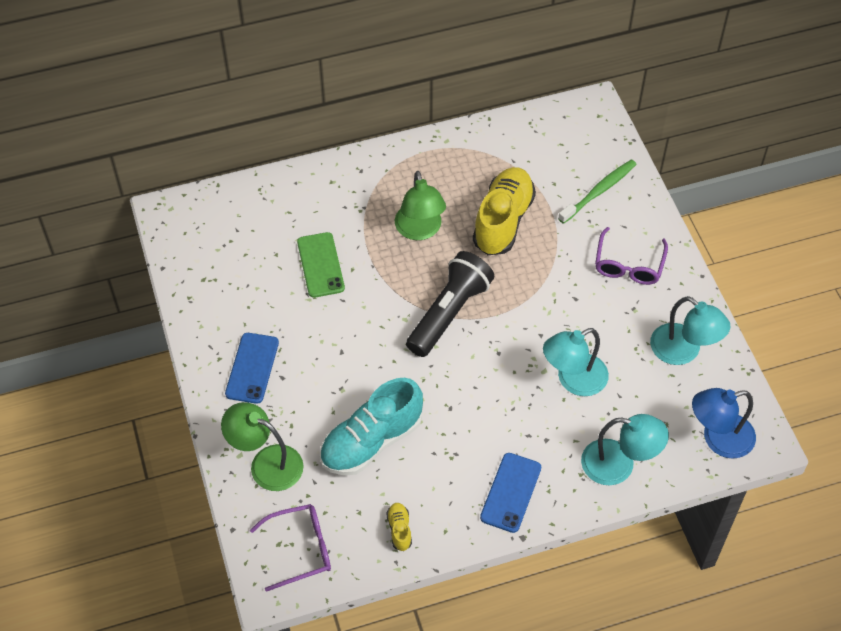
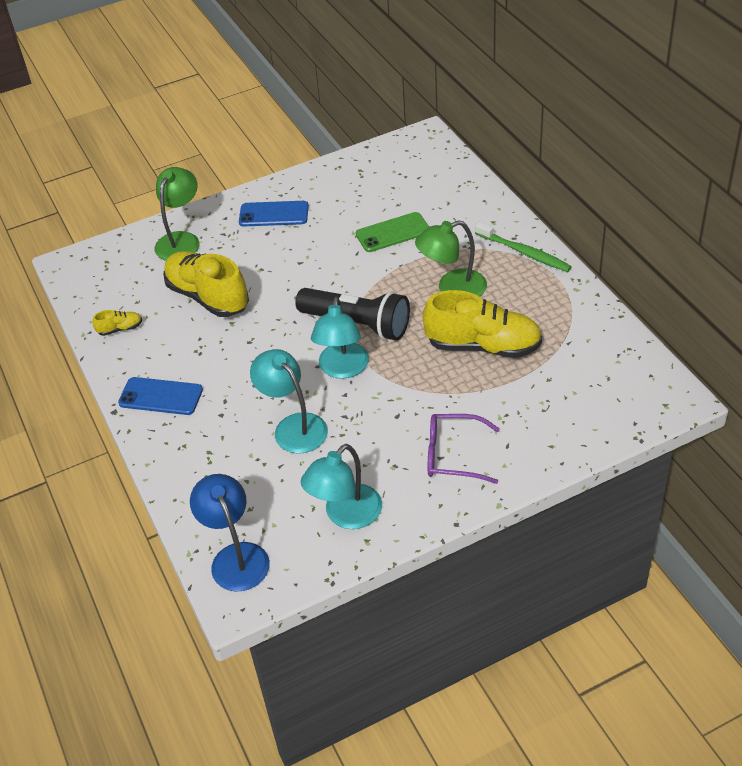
camera: 85 degrees right, 10 degrees down
(301, 549) = (101, 274): purple glasses -> none
(371, 441) = (208, 297): turquoise shoe -> yellow shoe
(599, 191) = (551, 418): green toothbrush -> green toothbrush (524, 253)
(619, 465) = (196, 474): turquoise lamp -> turquoise lamp (342, 369)

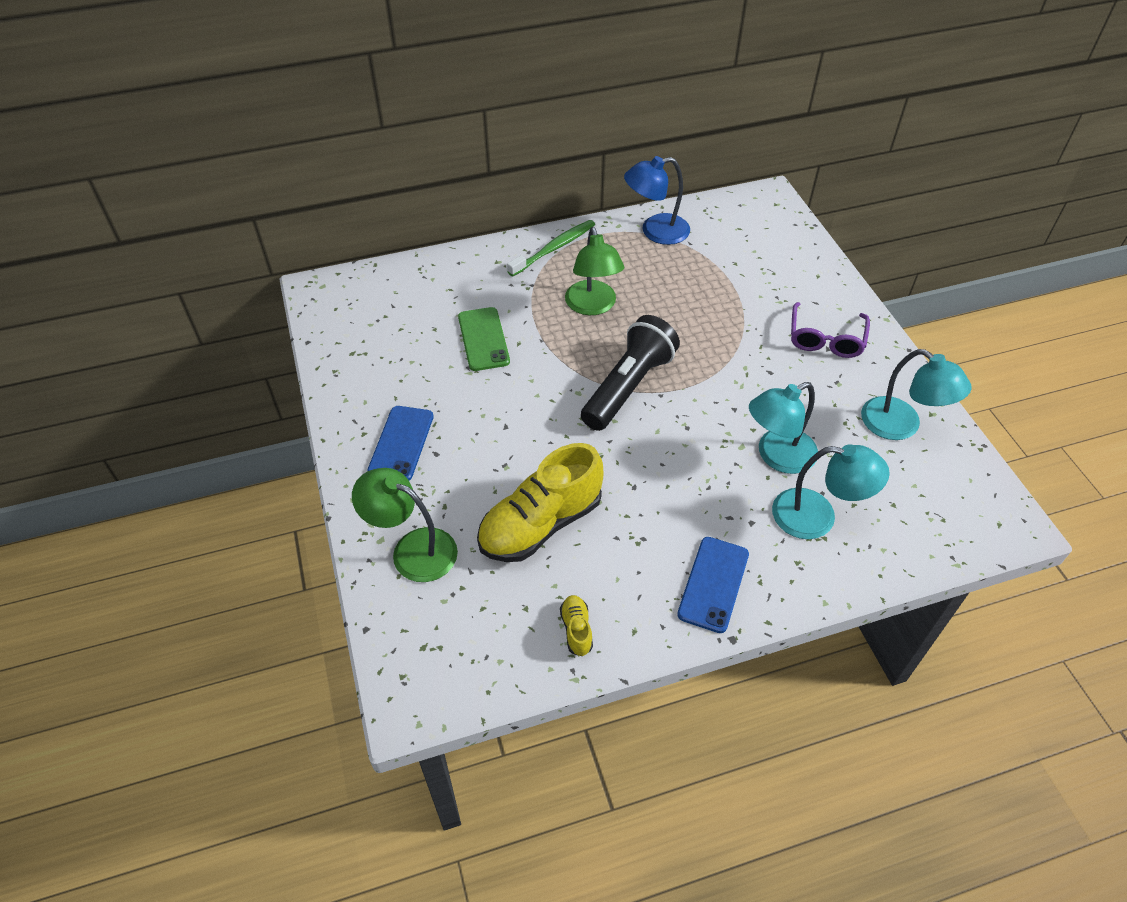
camera: 85 degrees left, 5 degrees up
(236, 557) = (959, 521): blue lamp -> blue lamp (655, 231)
(342, 369) = (696, 406): turquoise lamp -> turquoise lamp (817, 516)
(483, 346) = (683, 297): yellow shoe -> none

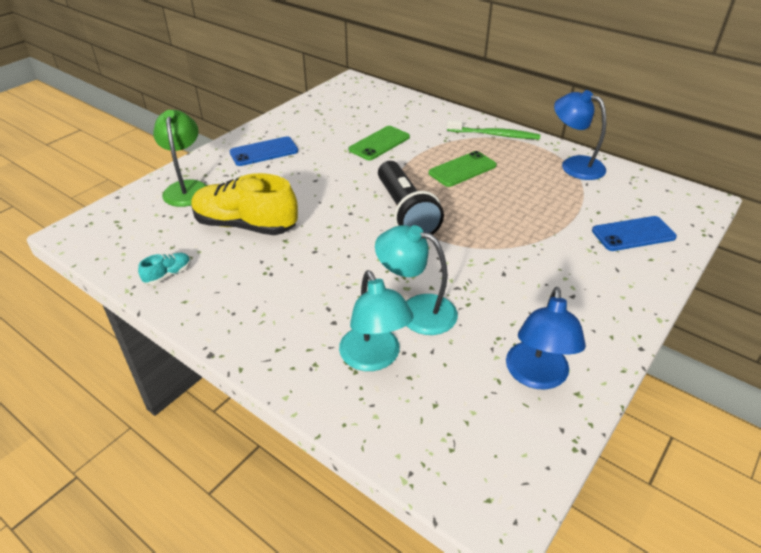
camera: 55 degrees right, 10 degrees down
(576, 629) = (168, 274): yellow shoe -> turquoise shoe
(593, 306) = (462, 169): green lamp -> green phone
(628, 386) = (405, 212): black flashlight -> black flashlight turned 75 degrees clockwise
(713, 584) = (255, 324): blue phone -> blue phone (633, 234)
(825, 339) = (581, 290): purple glasses -> none
(901, 426) = (536, 376): turquoise lamp -> blue lamp

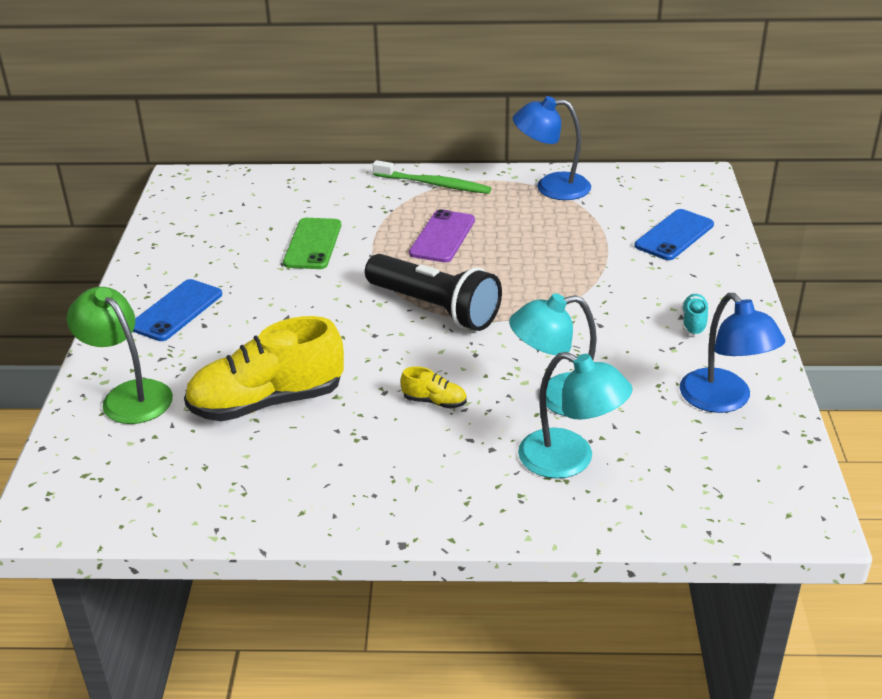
camera: 35 degrees left, 5 degrees down
(168, 274) = (243, 496): turquoise shoe -> turquoise shoe (694, 323)
(336, 272) = (434, 401): none -> yellow shoe
(462, 169) = (442, 237): green phone -> purple phone
(495, 135) = (434, 184): green toothbrush -> green toothbrush turned 45 degrees clockwise

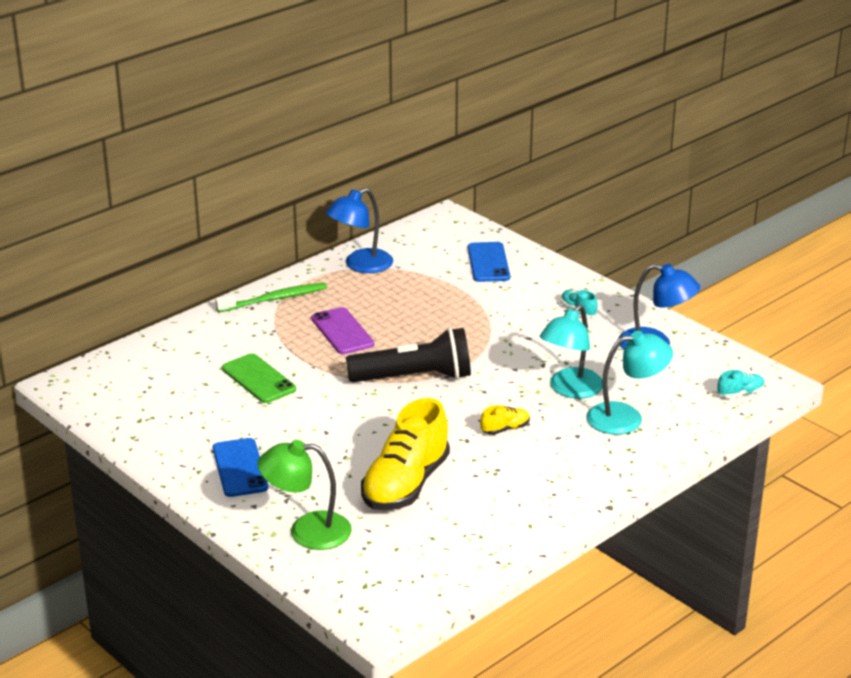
camera: 45 degrees left, 5 degrees down
(742, 508) = (740, 393): none -> turquoise shoe

